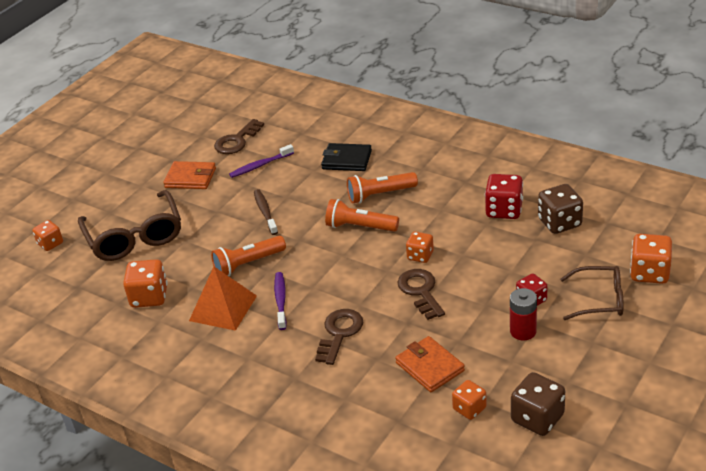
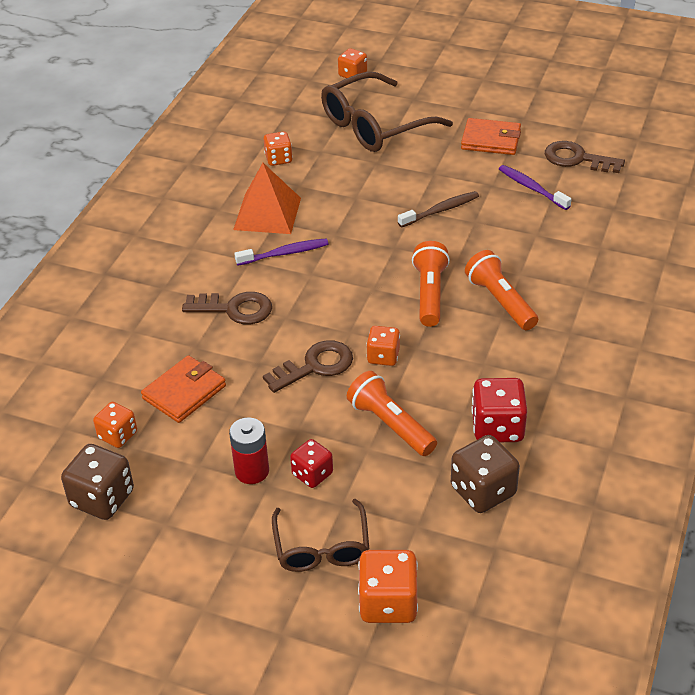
camera: 75 degrees right, 5 degrees up
(149, 297) = (278, 159): orange dice -> orange dice, size x0.64
(190, 178) = (491, 140): orange wallet -> orange wallet turned 75 degrees counterclockwise
(248, 264) = (343, 216): orange flashlight -> orange flashlight (391, 425)
(346, 160) = (567, 259): black wallet -> none

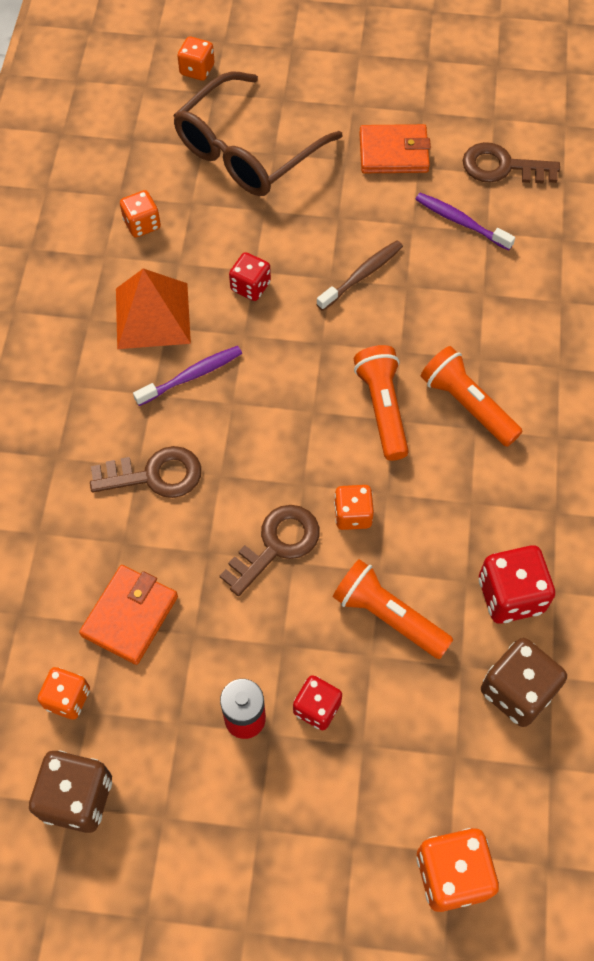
camera: 15 degrees left, 20 degrees up
(322, 547) = (356, 811): brown glasses -> none
(349, 206) = (250, 286): none -> red dice

